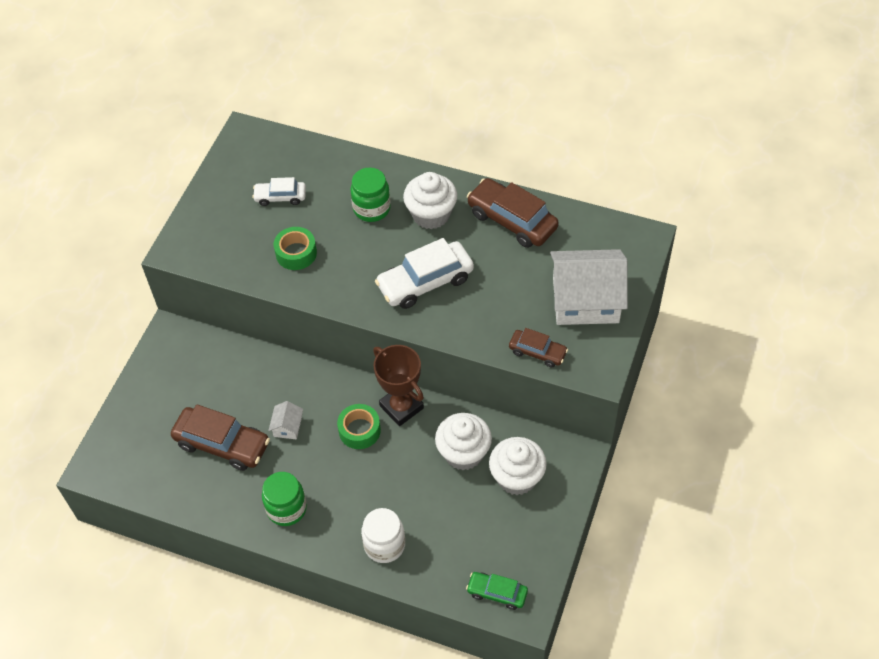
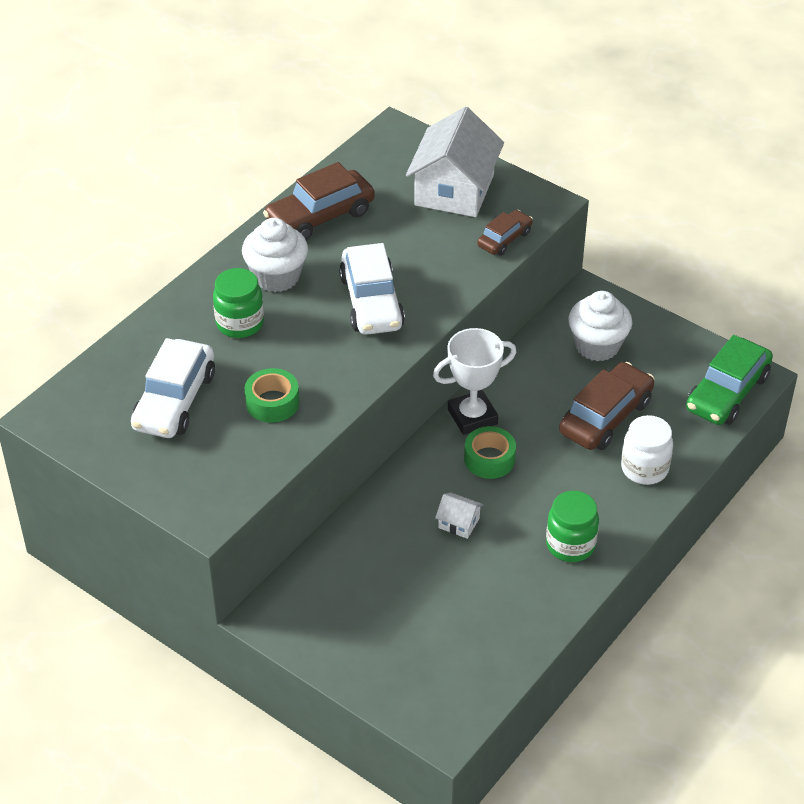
camera: 75 degrees left, 10 degrees down
(222, 444) = (459, 590): brown car -> brown car (606, 417)
(280, 197) = (174, 401): white car -> white car, size x1.76
(401, 407) = (472, 416): brown trophy -> white trophy
(463, 453) = (552, 379): white cupcake -> none
(497, 593) = (727, 392): green car -> green car, size x1.76

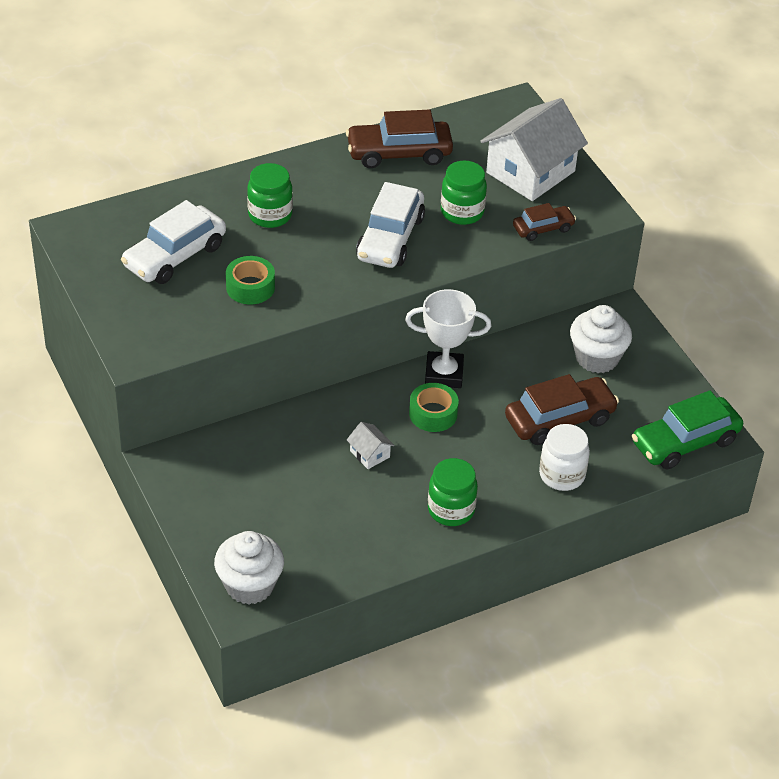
camera: 25 degrees right, 0 degrees up
(276, 276) = (327, 189): white cupcake -> white cupcake (249, 585)
(420, 251) = (462, 212): none -> green jar

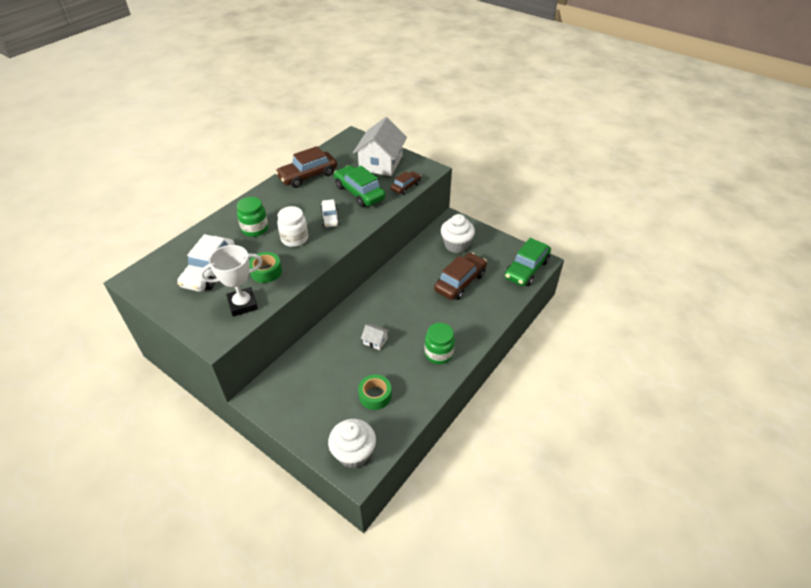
camera: 25 degrees left, 0 degrees up
(390, 238) = (330, 218): white car -> white car, size x0.57
(433, 414) = (395, 305): green tape -> green tape (375, 395)
(444, 374) = (387, 282): white trophy -> white trophy (243, 304)
(462, 212) = (359, 192): green jar -> green car
(562, 475) = (481, 310): white jar -> white jar (294, 239)

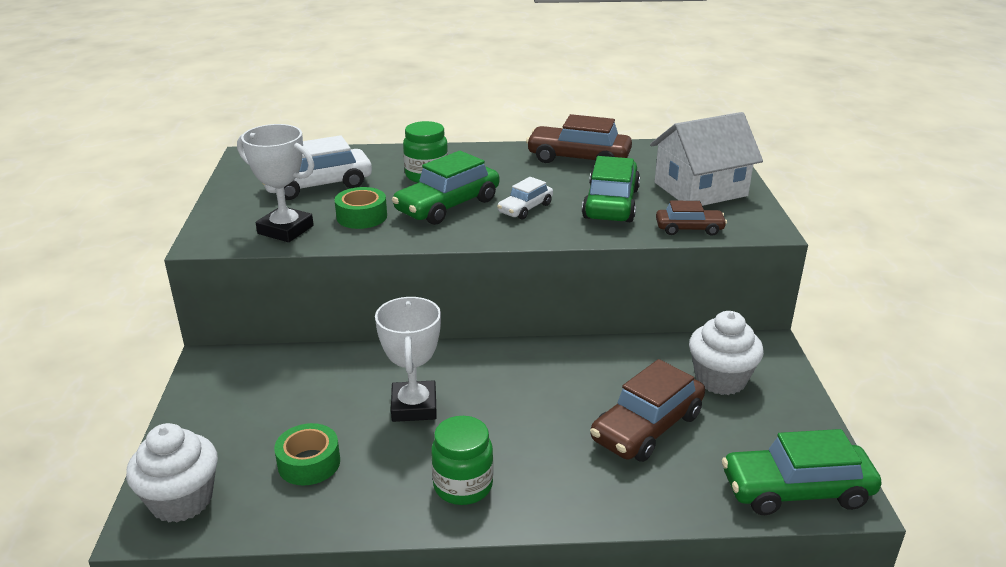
camera: 50 degrees right, 15 degrees down
(294, 239) = (447, 205): white jar -> green car
(375, 341) = (414, 406): white house -> white trophy
(460, 282) = (647, 427): brown car -> brown car turned 135 degrees clockwise

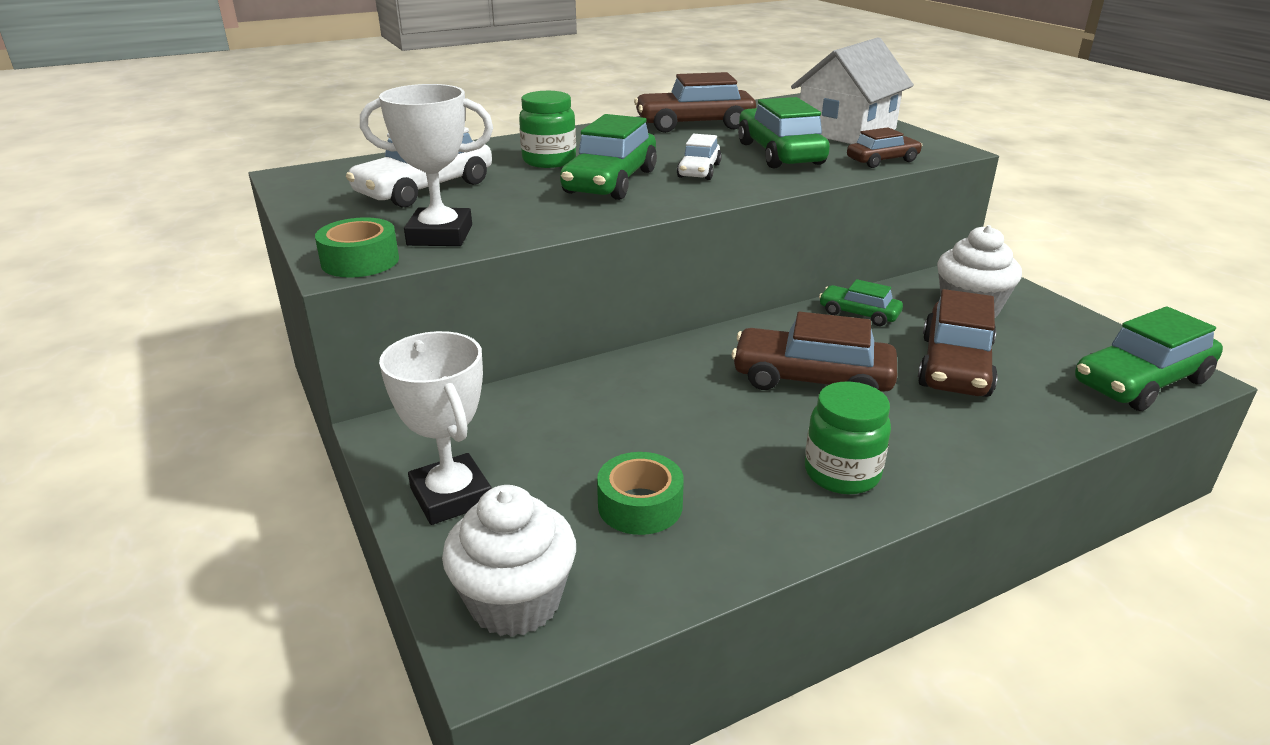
camera: 25 degrees left, 0 degrees up
(362, 216) = (522, 207): green tape -> green tape (360, 261)
(414, 406) = (700, 411): white trophy -> white trophy (451, 496)
(520, 405) = (812, 379): none -> brown car
(619, 358) = (859, 314): none -> green car

